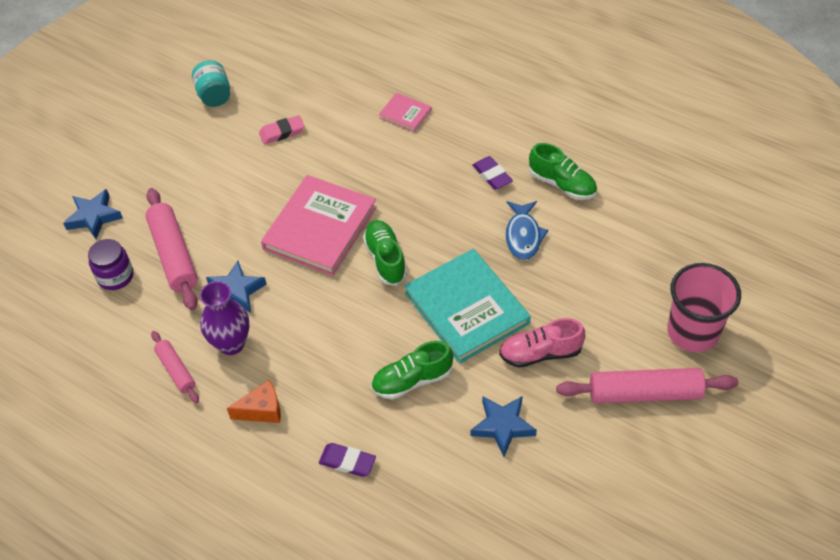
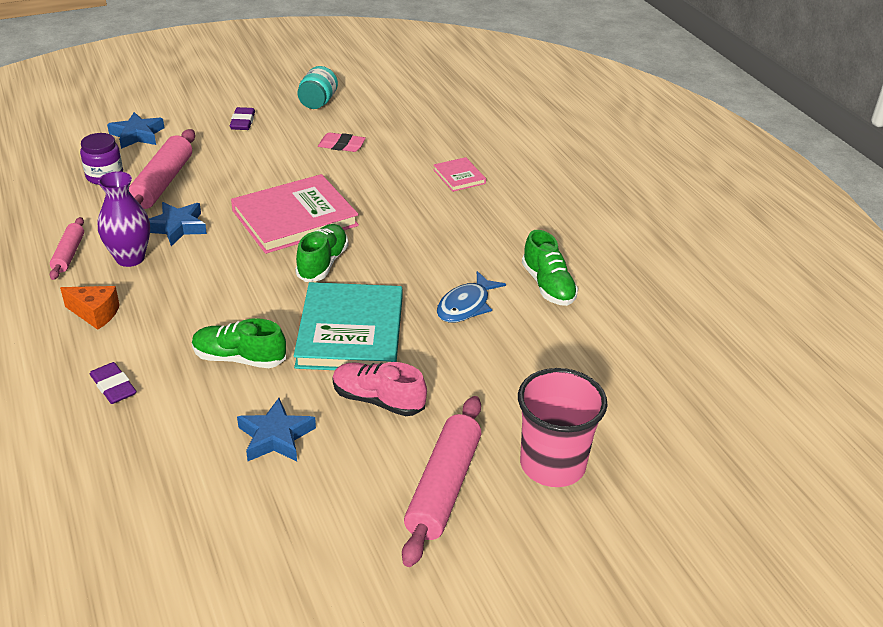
camera: 30 degrees right, 15 degrees down
(492, 175) = (488, 250): purple eraser -> purple eraser (242, 122)
(644, 393) = (444, 487): pink rolling pin -> pink rolling pin turned 75 degrees clockwise

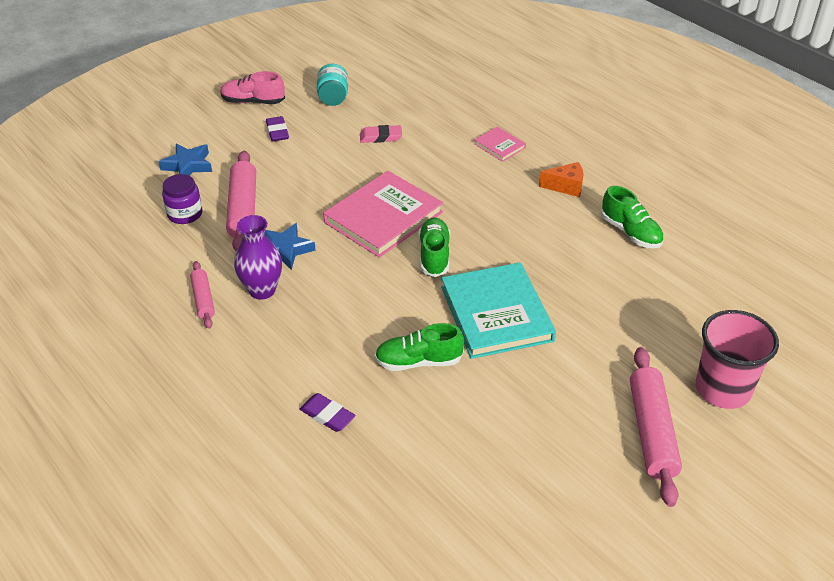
camera: 15 degrees left, 5 degrees up
(95, 314) = (266, 351): orange cheese -> orange cheese (566, 187)
(275, 437) = (493, 424): blue star -> none
(378, 400) = (555, 369): pink shoe -> pink shoe (253, 101)
(466, 305) = (576, 266): blue fish -> none

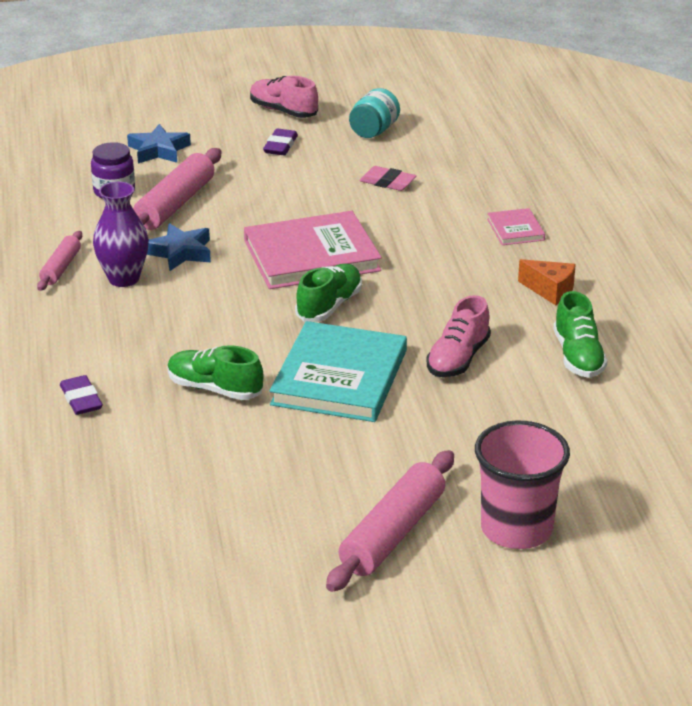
camera: 30 degrees right, 10 degrees down
(559, 265) = (458, 359): none -> pink shoe

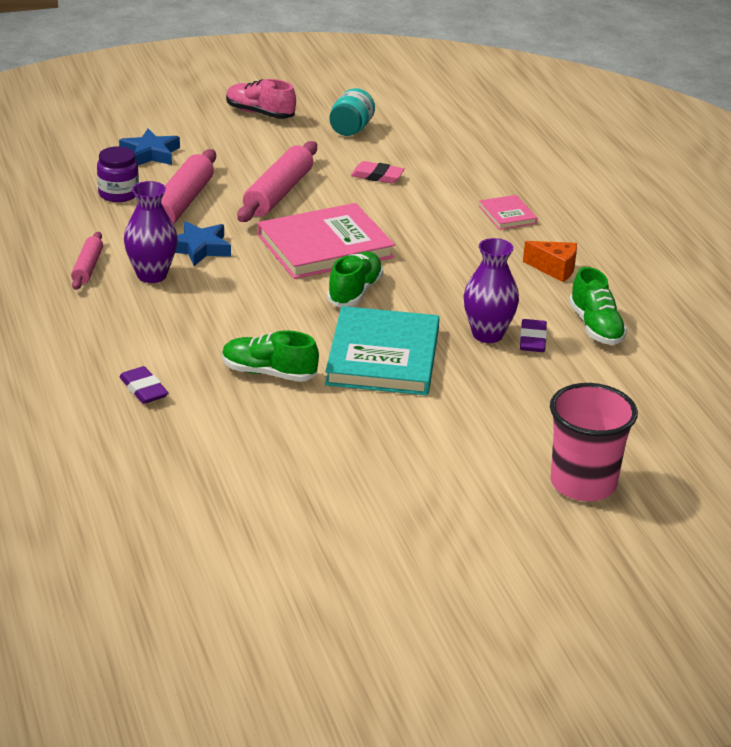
camera: 10 degrees left, 0 degrees up
(280, 146) = (266, 146): purple eraser -> purple eraser (532, 340)
(393, 533) = (472, 495): pink rolling pin -> pink rolling pin (278, 193)
(458, 359) = (487, 334): pink shoe -> purple vase

